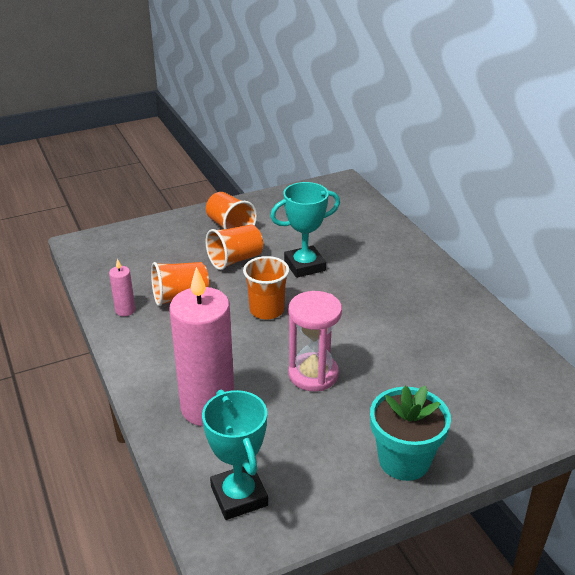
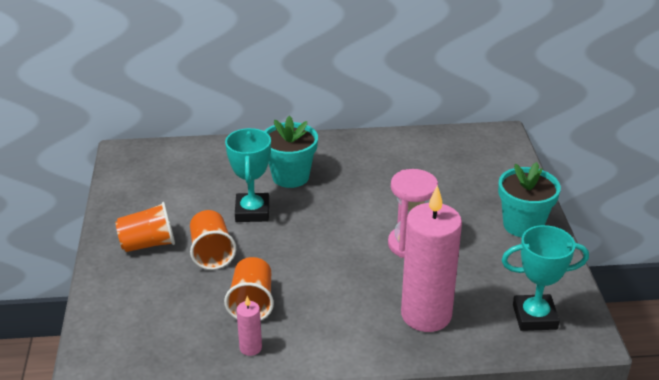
camera: 70 degrees left, 0 degrees up
(267, 310) = (307, 250): orange cup -> none
(373, 273) = (290, 176): none -> turquoise flower pot

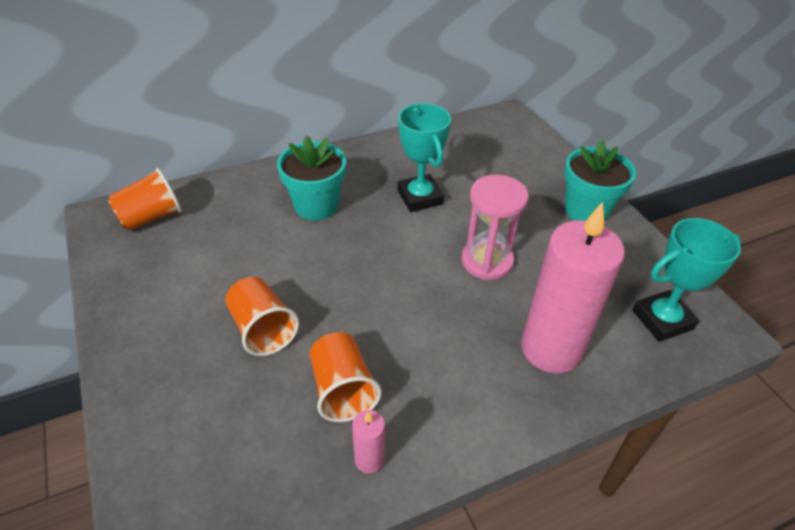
camera: 20 degrees left, 10 degrees up
(148, 244) = (175, 336): orange cup -> orange cup (151, 217)
(252, 212) = (290, 260): turquoise trophy -> turquoise trophy (420, 197)

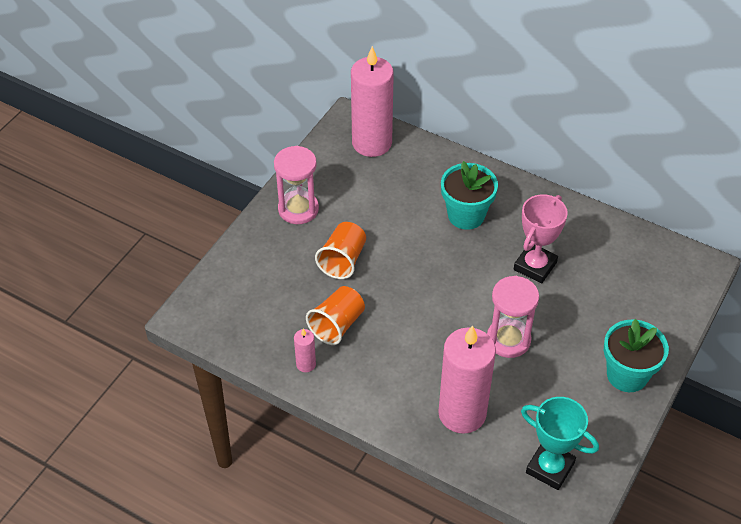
camera: 55 degrees right, 5 degrees up
(150, 326) = (298, 209): none -> pink hourglass
(151, 217) = (372, 143): orange cup -> pink candle
(420, 197) = (535, 266): turquoise trophy -> pink trophy

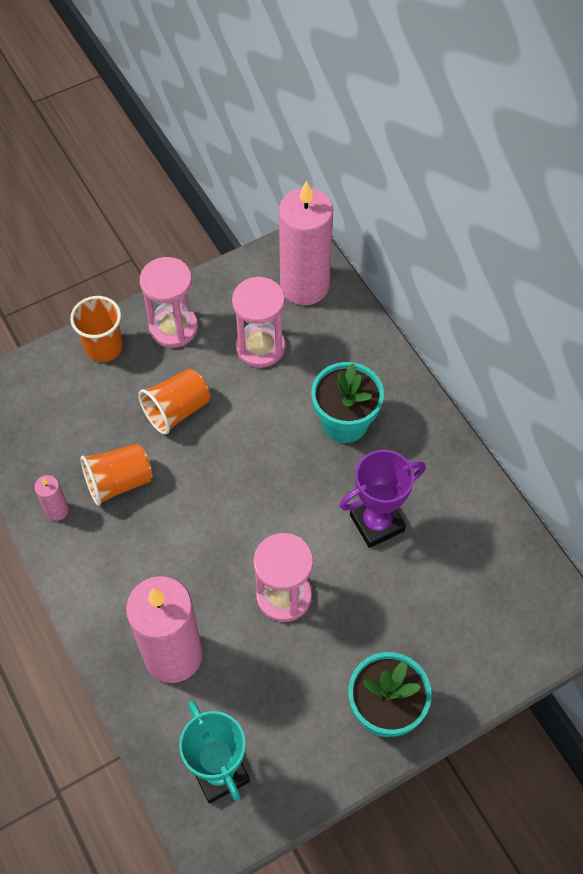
camera: 30 degrees right, 10 degrees up
(256, 244) = (104, 347): none -> orange cup
(371, 194) = (260, 347): none -> pink hourglass
(535, 266) = (377, 523): pink trophy -> purple trophy

